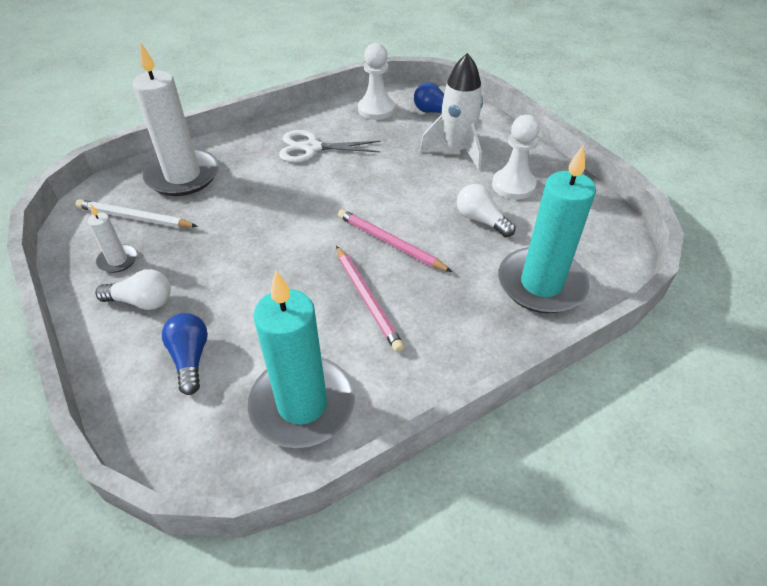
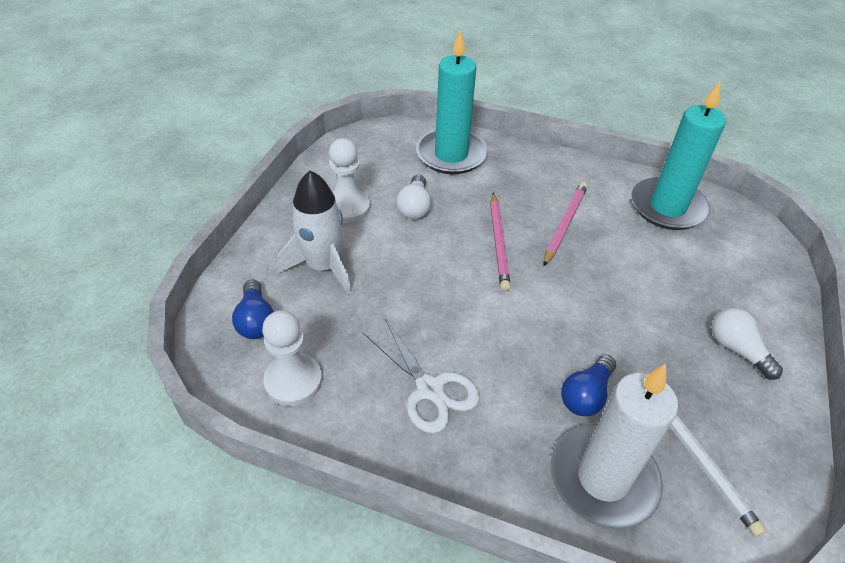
camera: 130 degrees left, 0 degrees up
(118, 260) = (741, 412): white candle -> none
(190, 358) = (721, 279): blue light bulb -> blue light bulb (586, 395)

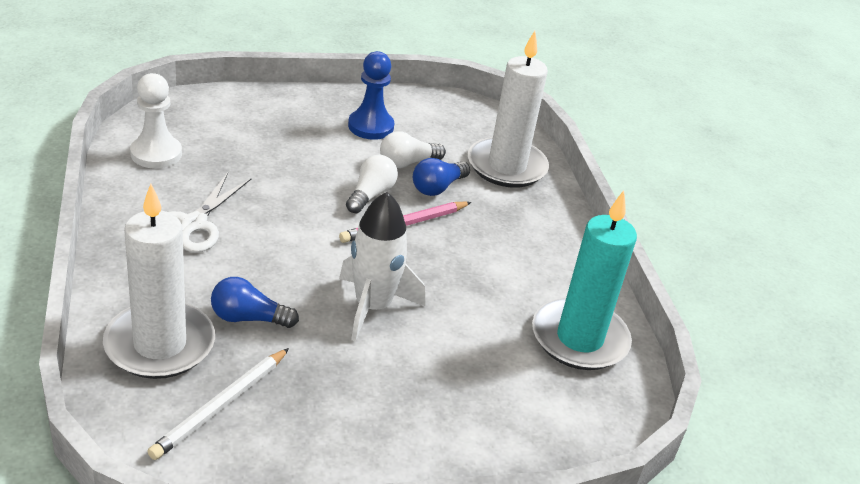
camera: 55 degrees right, 10 degrees down
(256, 320) = (203, 119): blue light bulb -> blue light bulb (437, 187)
(323, 267) = (287, 134): white rocket -> white rocket (373, 307)
(347, 207) = (370, 126): white pawn -> blue pawn
(451, 155) = (506, 166): turquoise candle -> white candle
(565, 224) = (473, 264): pink pencil -> none
(737, 349) = (388, 423): white light bulb -> white light bulb (370, 195)

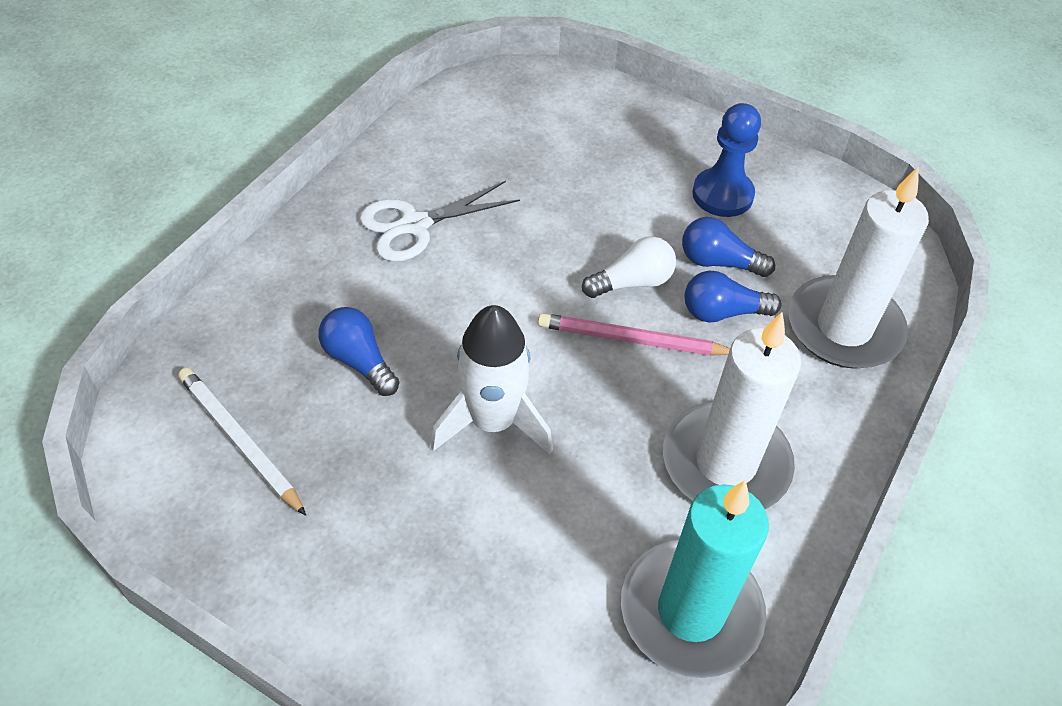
camera: 45 degrees right, 15 degrees up
(156, 154) = (459, 127): white pawn -> none
(160, 344) = (255, 342): white candle -> white candle (725, 463)
(221, 405) = (240, 441): white pencil -> white pencil turned 60 degrees clockwise
(407, 163) = (718, 262): white light bulb -> blue light bulb

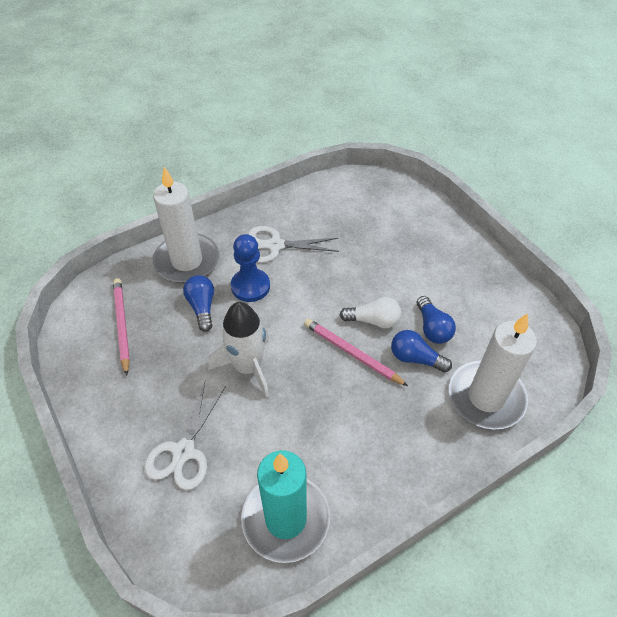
camera: 30 degrees right, 0 degrees up
(240, 441) = (122, 325): white pencil -> pink pencil
(476, 588) = (184, 451): none -> white scissors
(718, 262) = (432, 328): blue light bulb -> blue light bulb turned 150 degrees counterclockwise
(722, 195) = (461, 289): blue pawn -> blue pawn (250, 286)
(725, 463) = (360, 445): white candle -> white candle (187, 261)

